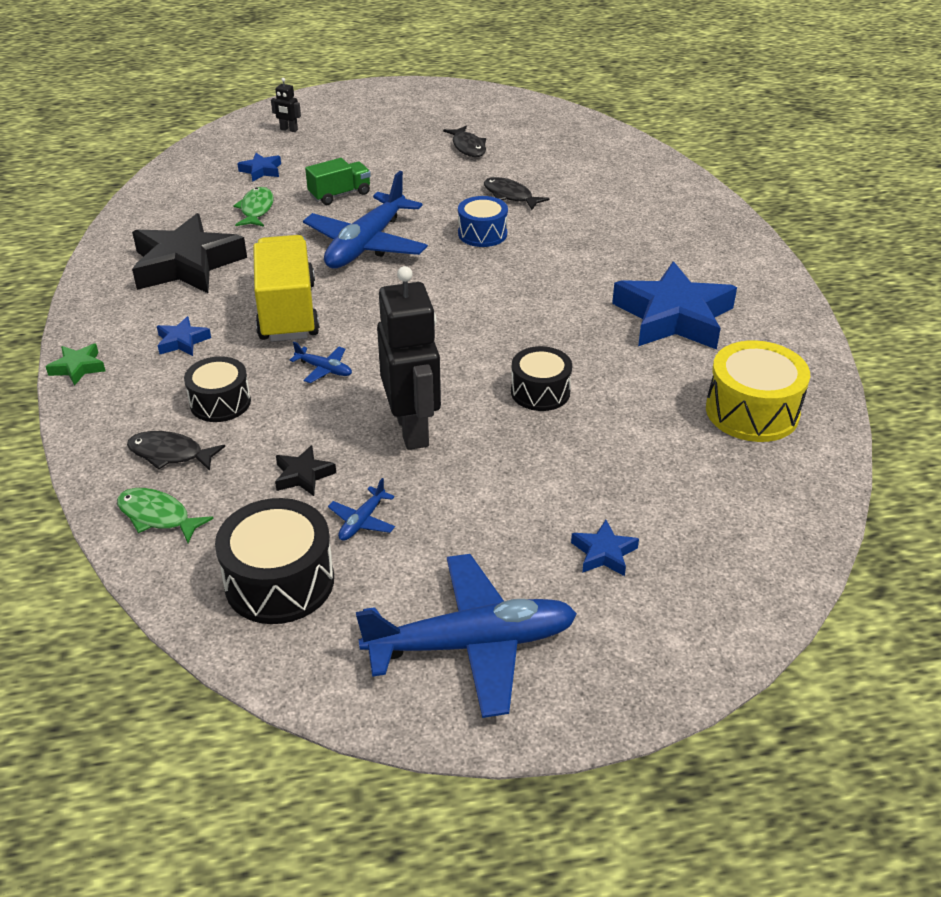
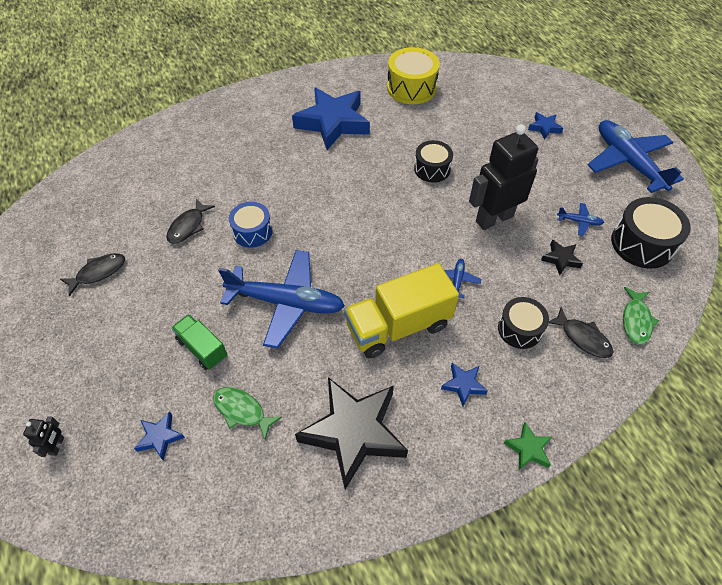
camera: 105 degrees left, 15 degrees up
(170, 454) = (583, 338): black fish -> black fish turned 45 degrees counterclockwise
(256, 209) = (242, 411): green fish -> green fish turned 45 degrees clockwise

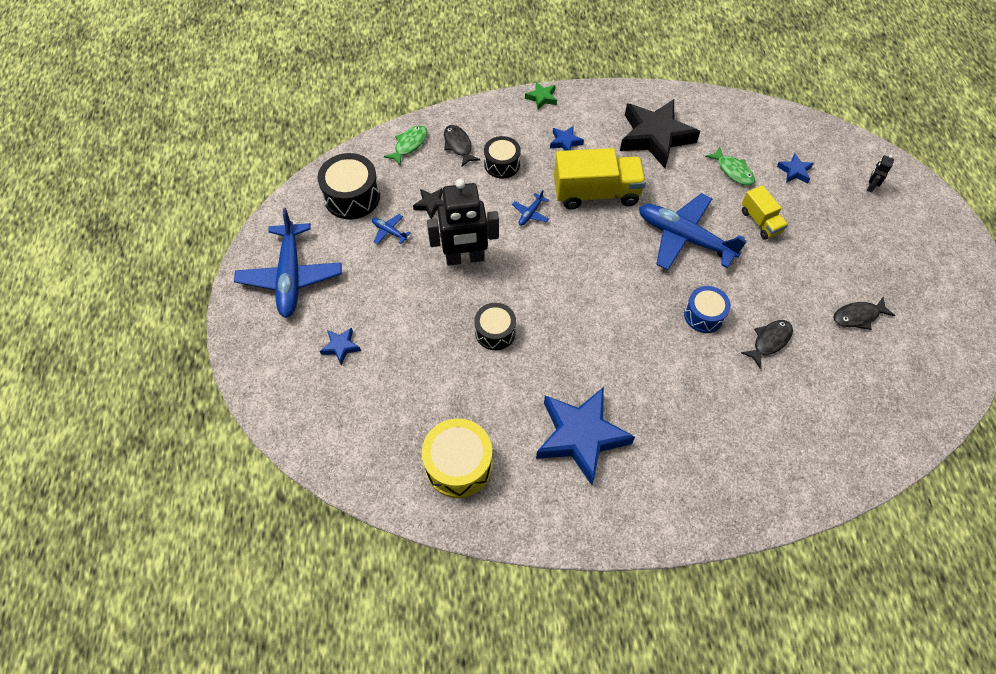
camera: 160 degrees left, 5 degrees up
(202, 348) = (760, 221): green truck -> yellow truck

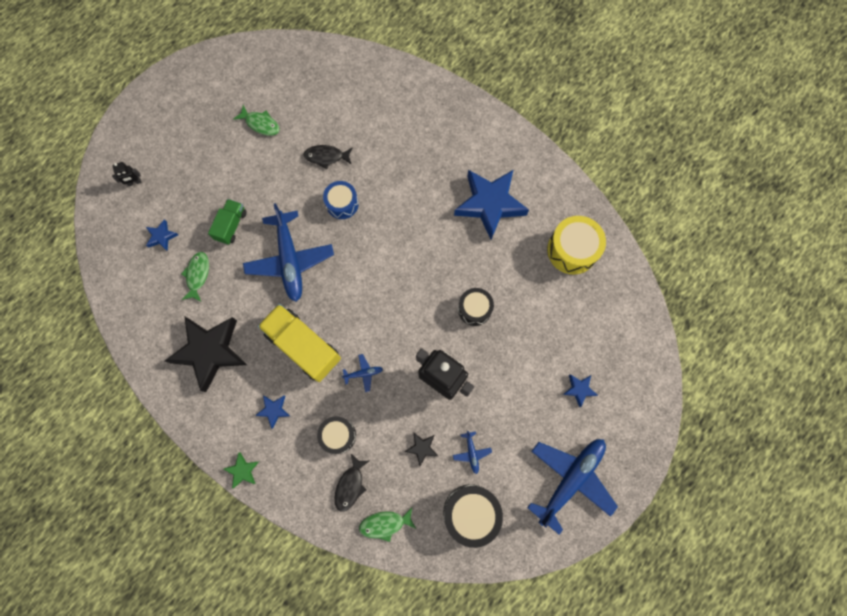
camera: 135 degrees left, 15 degrees up
(760, 221) = (231, 225): yellow truck -> green truck
(858, 316) = (260, 124): black fish -> green fish

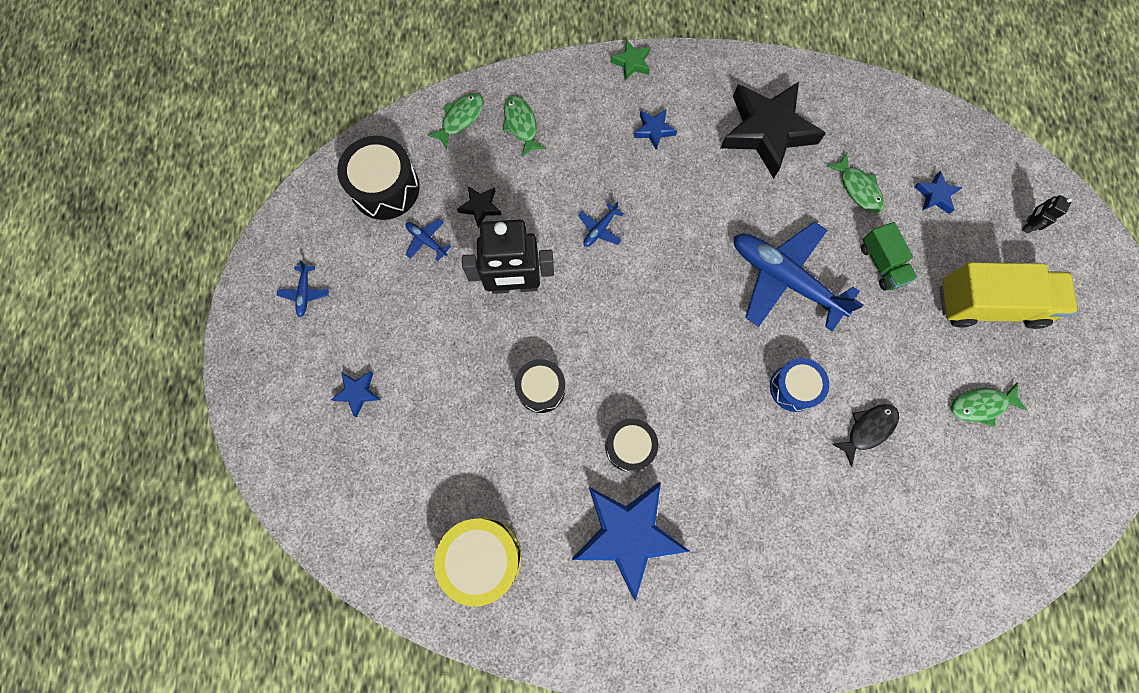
camera: 140 degrees right, 0 degrees up
(303, 346) = (684, 207): yellow truck -> yellow truck (989, 304)
(338, 435) = (572, 156): black drum -> black drum (629, 446)
(350, 485) = (521, 125): black fish -> green fish
(570, 479) = (305, 293): blue plane -> blue plane, size x0.41

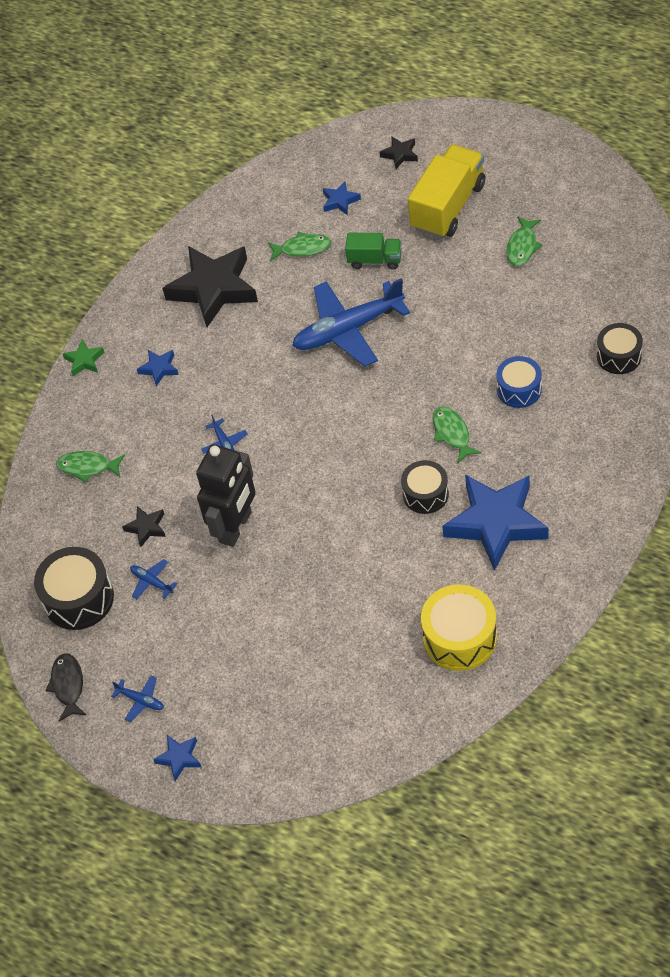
camera: 55 degrees left, 20 degrees down
(358, 392) = (262, 687): blue star -> blue star (179, 758)
(426, 241) = (152, 582): blue plane -> blue plane turned 60 degrees clockwise
(460, 119) = (50, 513): green fish -> green fish (452, 433)
(541, 389) = (340, 541): black drum -> black drum (619, 356)
(794, 387) = (441, 361): blue drum -> blue drum (519, 389)
(868, 429) = (501, 326): black fish -> black fish (68, 685)
(1027, 225) = (400, 154): black robot -> black star

